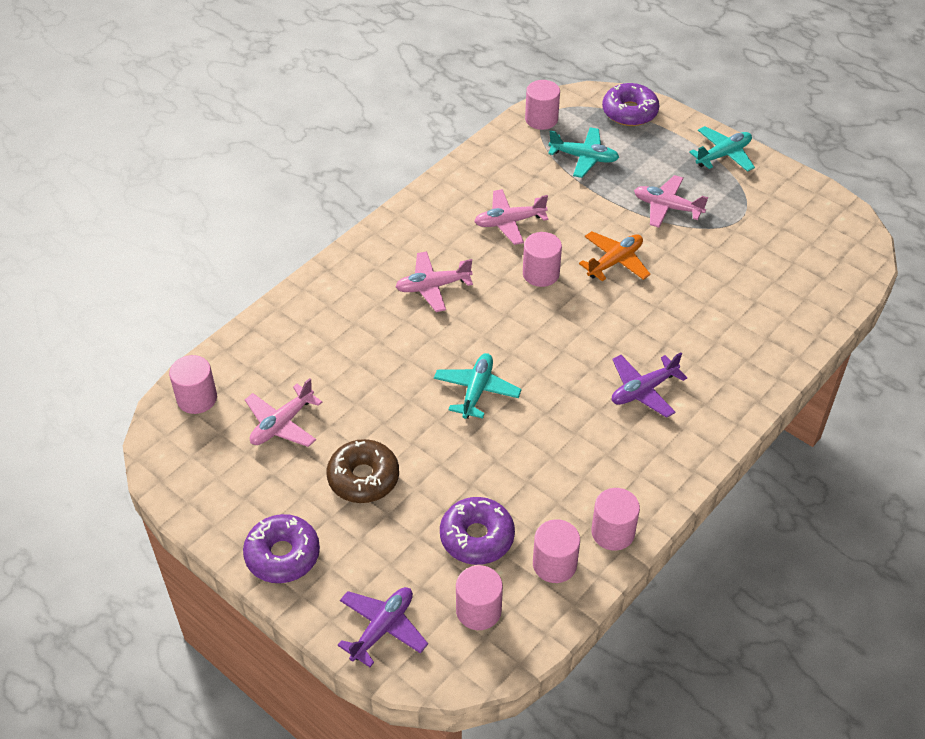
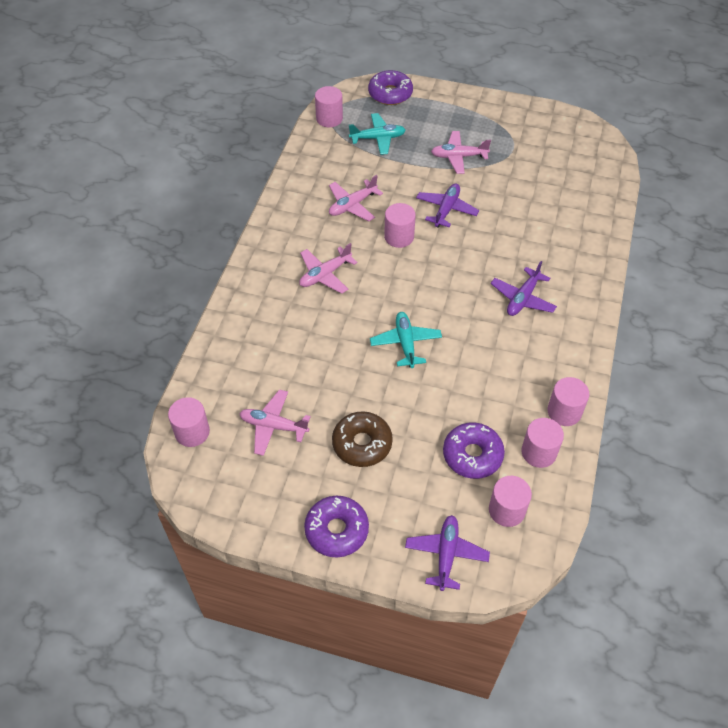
camera: 25 degrees left, 5 degrees up
(282, 424) = (273, 426): pink plane -> pink plane turned 90 degrees clockwise
(615, 262) = (446, 209): orange plane -> purple plane
(723, 155) = (474, 105): turquoise plane -> none

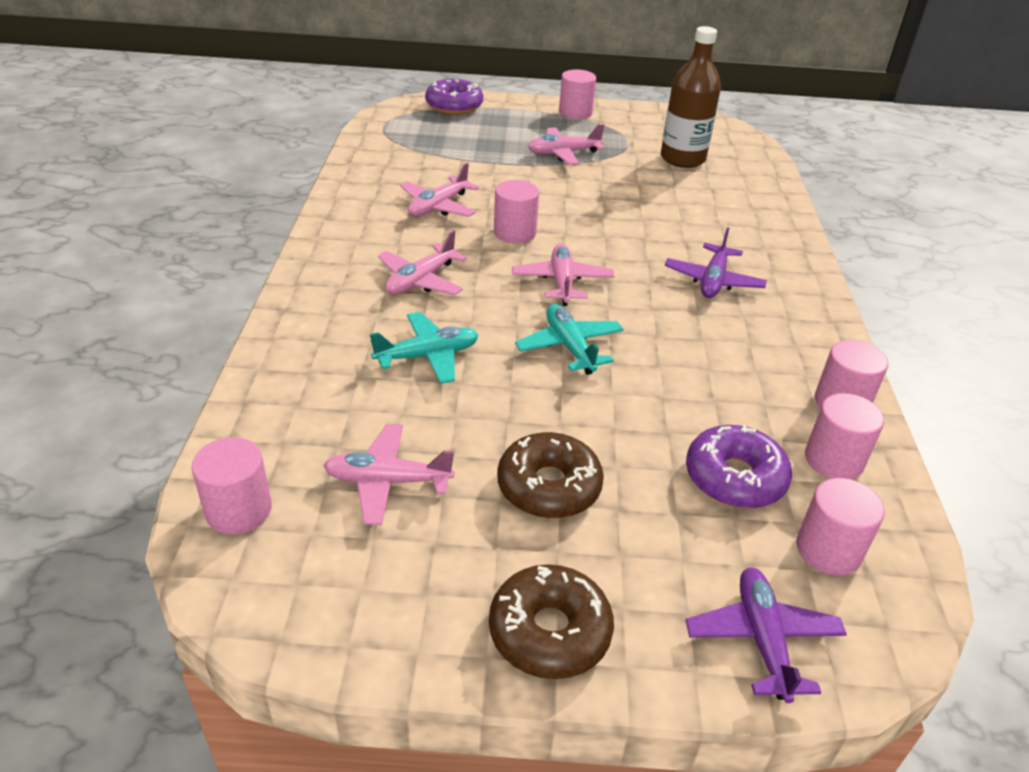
camera: 15 degrees left, 15 degrees down
(329, 119) = (381, 130): pink cylinder -> pink cylinder (575, 112)
(336, 530) = (549, 631): purple donut -> brown donut
(378, 138) = (451, 144): turquoise plane -> turquoise plane (427, 356)
(418, 287) = (562, 282): none -> pink plane
(446, 209) = (568, 202): purple plane -> none
(549, 171) = (682, 159): none -> brown bottle

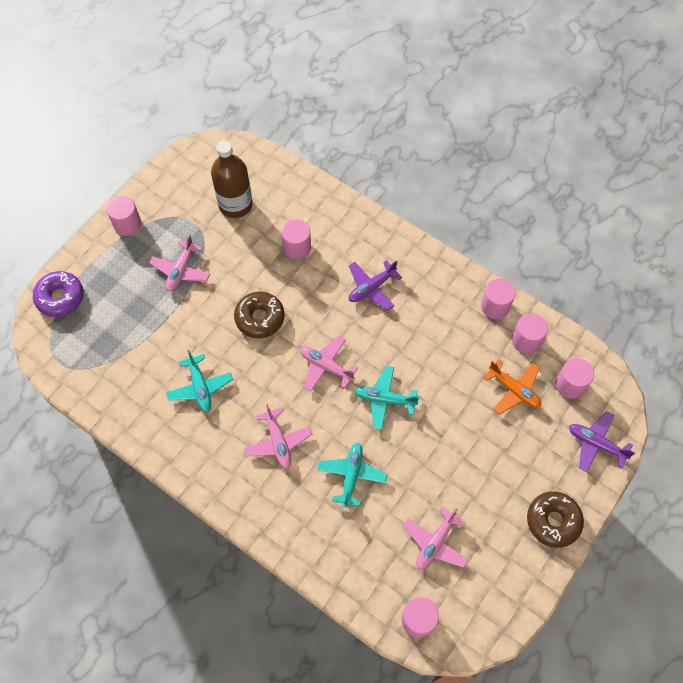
camera: 55 degrees left, 25 degrees up
(438, 206) = (200, 387): pink plane -> turquoise plane
(515, 232) = (259, 360): pink cylinder -> pink cylinder (297, 247)
(549, 486) = (477, 472): brown donut -> brown donut (260, 318)
(713, 281) = (371, 288): purple plane -> purple plane turned 90 degrees clockwise
(734, 478) = (514, 390): purple donut -> orange plane

